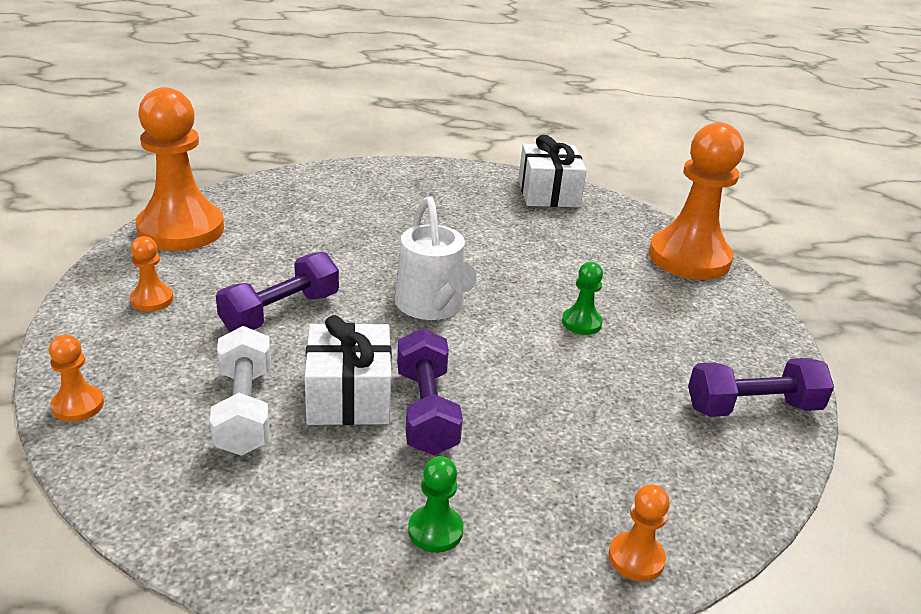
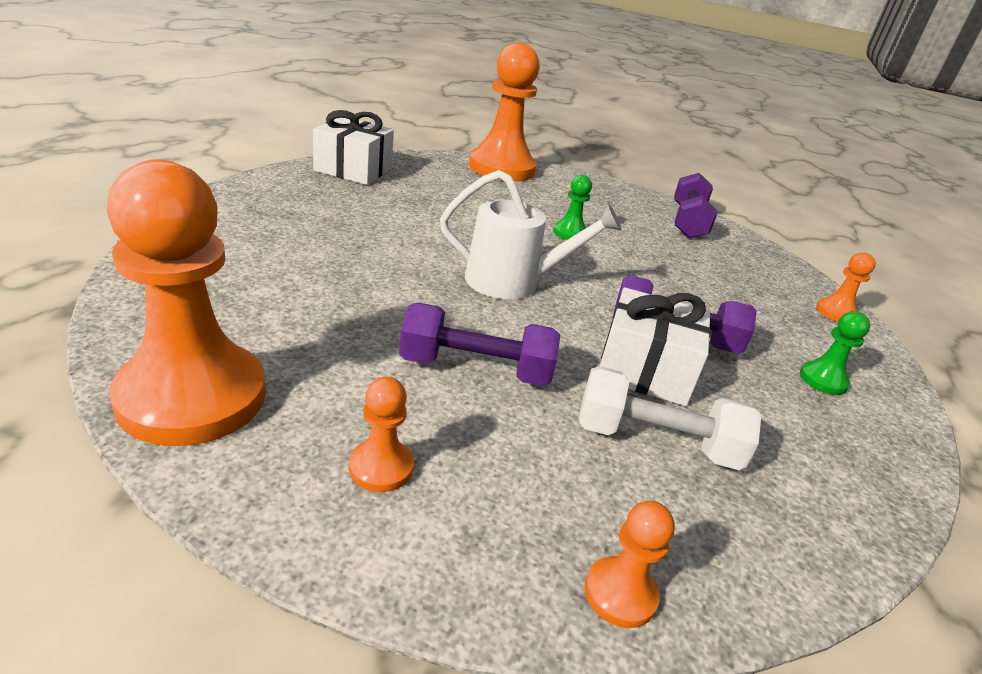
camera: 70 degrees left, 0 degrees up
(280, 312) = (475, 369): purple dumbbell -> purple dumbbell turned 60 degrees counterclockwise

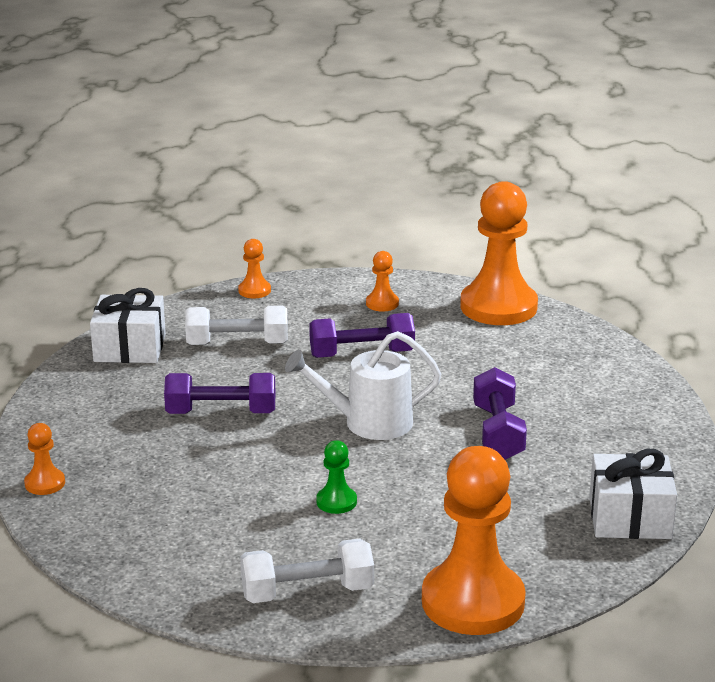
camera: 170 degrees right, 5 degrees down
(606, 197) = (307, 592): none -> white dumbbell
(645, 369) = (245, 382): white gift -> white gift (130, 348)
(687, 222) = (188, 579): purple dumbbell -> purple dumbbell (498, 432)
(823, 380) = (99, 410): green pawn -> none

